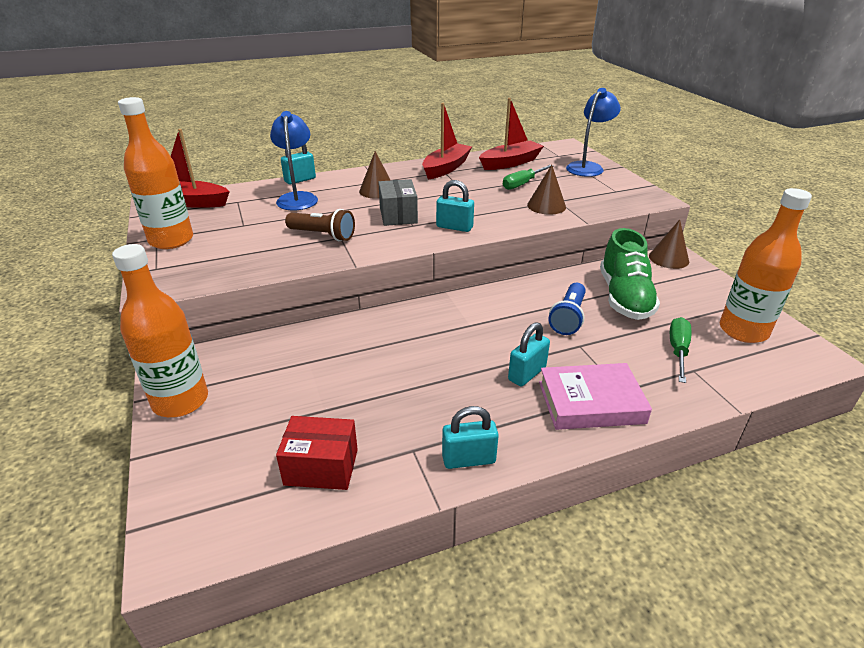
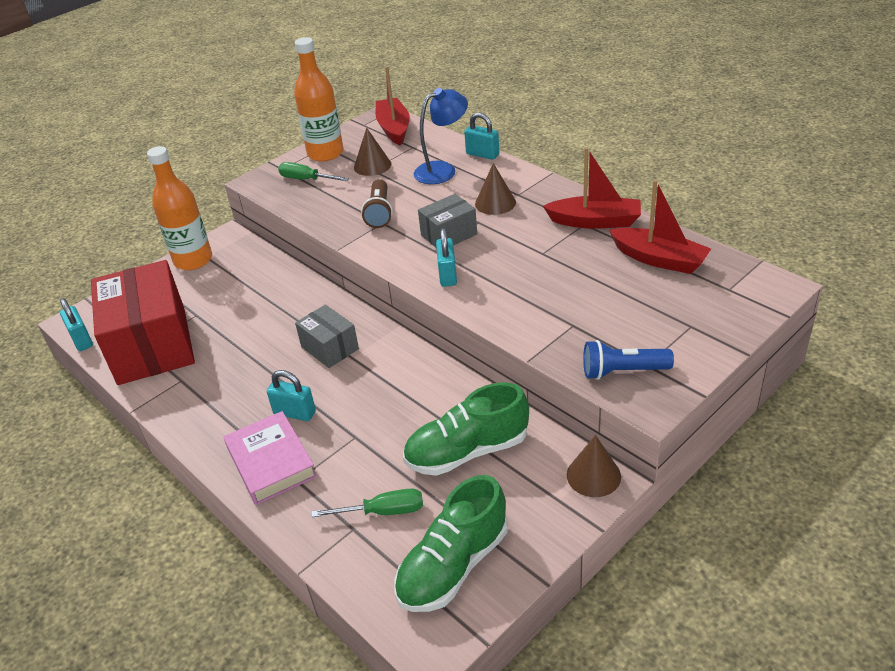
camera: 70 degrees right, 5 degrees up
(321, 467) = (152, 345): red box -> red box, size x2.03
(446, 334) = (330, 348): none -> grey box
(468, 459) = (179, 410): turquoise padlock -> turquoise padlock (81, 340)
(522, 184) = (599, 286): green screwdriver -> green screwdriver (306, 179)
(546, 206) = (550, 320): brown cone -> brown cone (372, 165)
(568, 318) = (400, 417): blue flashlight -> blue flashlight (623, 371)
(588, 167) = (710, 323): blue lamp -> none
(743, 331) = (453, 565): orange bottle -> green shoe

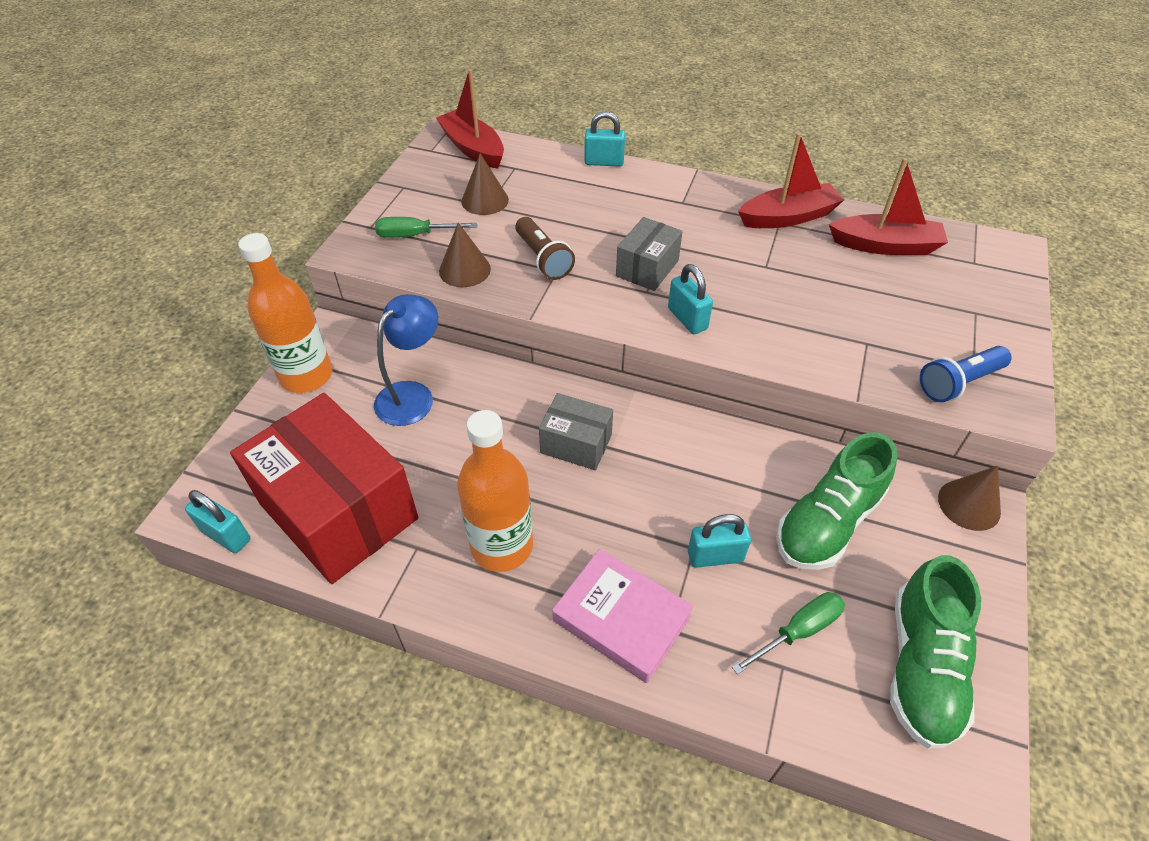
camera: 30 degrees left, 10 degrees up
(294, 413) = (599, 542): turquoise padlock -> turquoise padlock (715, 556)
(325, 153) = (412, 196): orange bottle -> orange bottle (502, 546)
(442, 170) = (574, 190): blue lamp -> blue lamp (412, 395)
(495, 203) = (666, 218): brown cone -> brown cone (464, 270)

